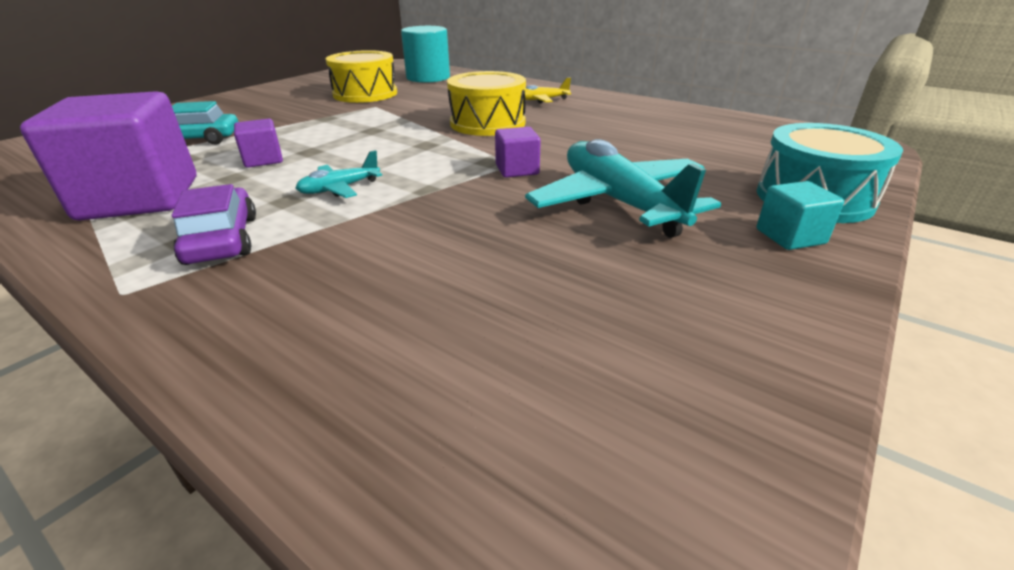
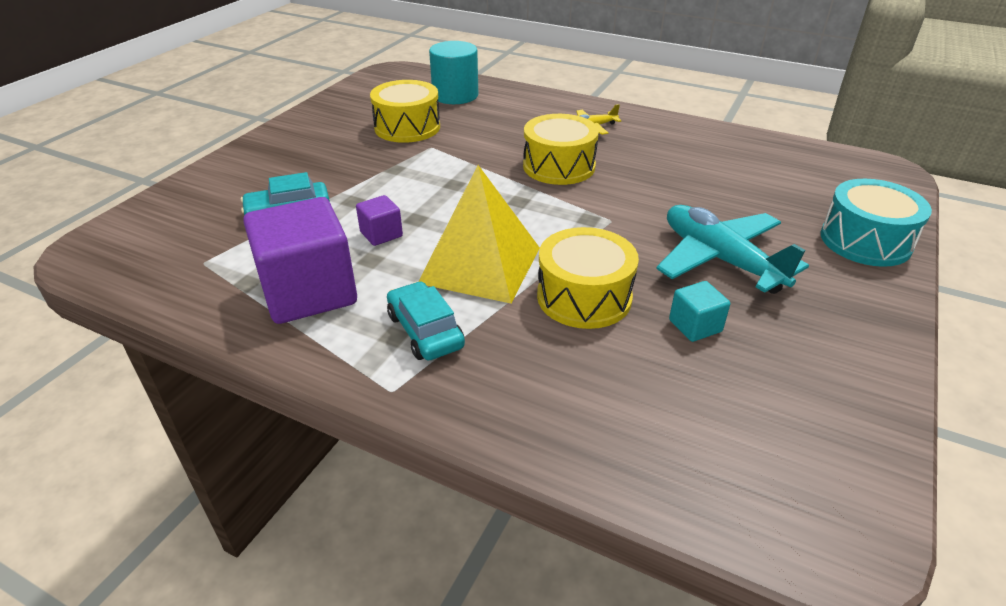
camera: 10 degrees left, 5 degrees up
(222, 239) = (425, 331): purple car -> turquoise car
(340, 188) = (480, 264): turquoise plane -> yellow pyramid
(431, 223) = (584, 297): none -> yellow drum
(517, 170) = (619, 228): purple cube -> none
(790, 236) = (857, 283): turquoise cube -> turquoise cube (695, 326)

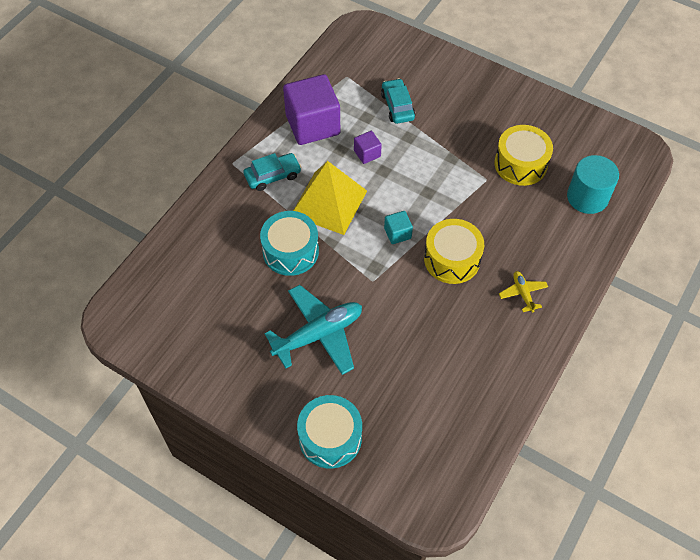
camera: 95 degrees right, 20 degrees up
(584, 297) = (290, 251): yellow drum -> turquoise drum
(695, 326) = (256, 302): turquoise cube -> turquoise cube (397, 233)

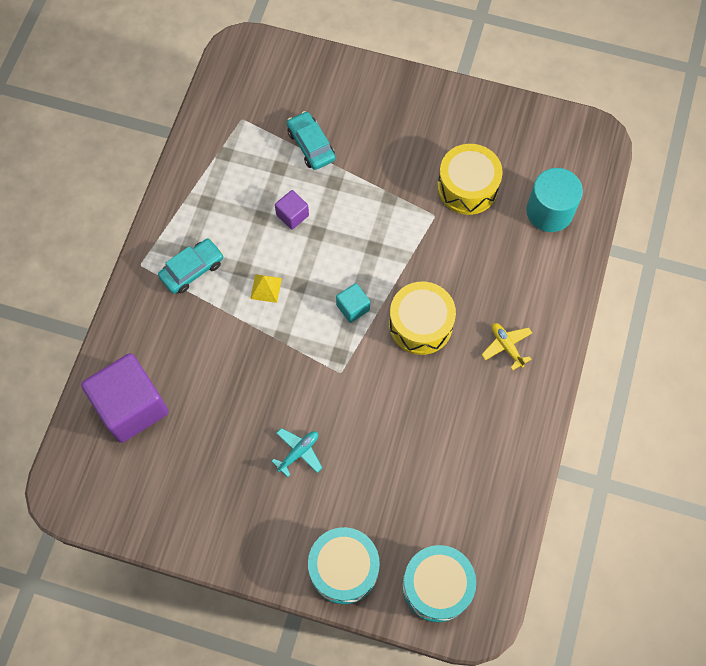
camera: 15 degrees left, 10 degrees up
(290, 251) = (239, 359): turquoise drum -> turquoise drum (437, 586)
(313, 125) = (220, 192): purple cube -> purple cube (131, 406)
(318, 334) = (298, 452): turquoise plane -> turquoise plane, size x0.48
(329, 202) = (266, 288): yellow pyramid -> yellow pyramid, size x0.40

